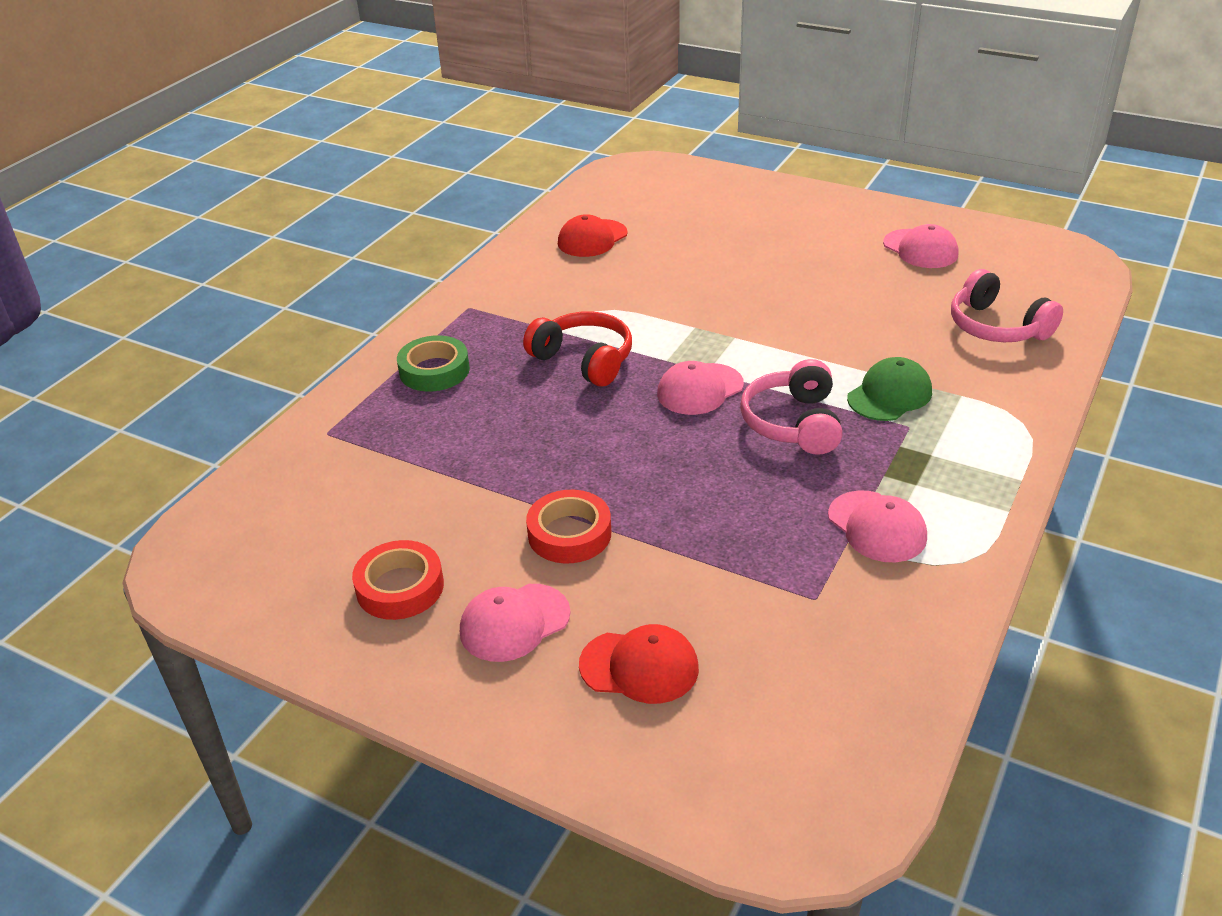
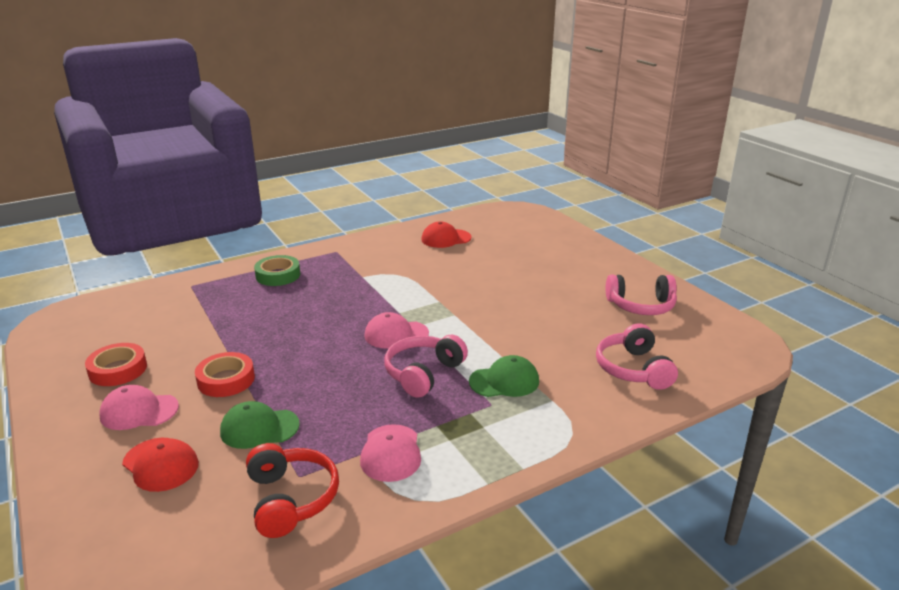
camera: 30 degrees right, 10 degrees down
(584, 360) = (356, 297): red headphones -> red headphones (291, 499)
(696, 570) = (259, 428): none -> green cap
(920, 249) = (641, 306): pink cap -> pink headphones

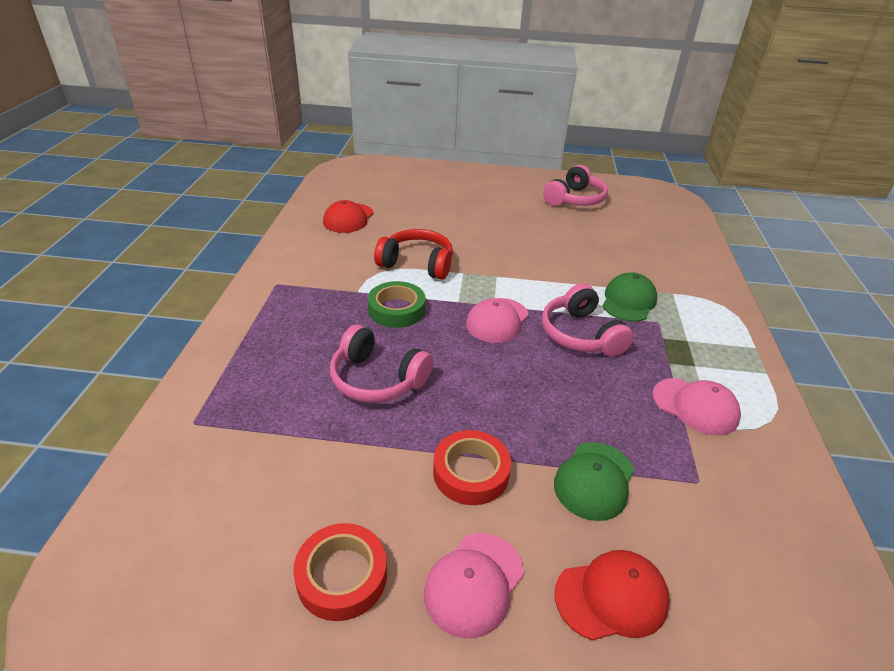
camera: 55 degrees left, 10 degrees up
(278, 275) = (272, 343): green tape -> green tape (396, 310)
(291, 499) = (734, 502): red headphones -> red headphones (417, 264)
(633, 369) = (657, 243): pink headphones -> pink headphones (377, 379)

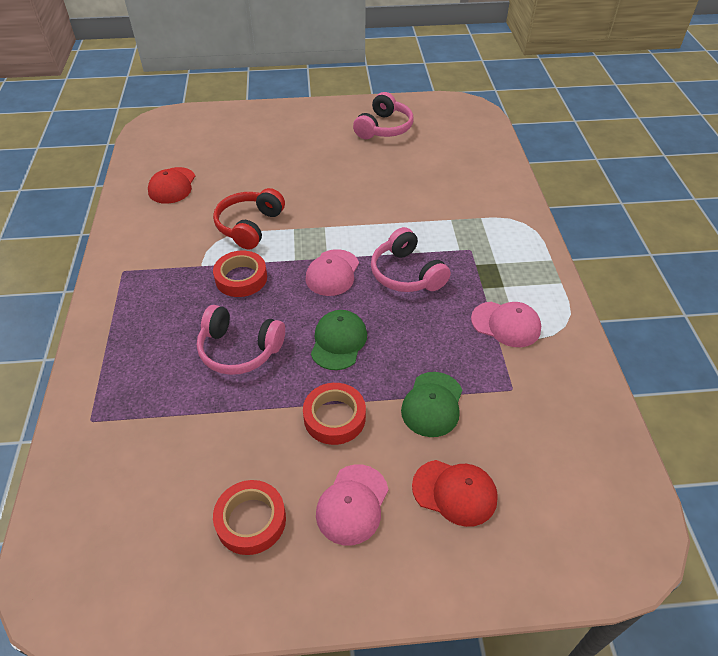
camera: 10 degrees left, 10 degrees up
(396, 310) = (241, 278): green tape -> red tape
(417, 264) = (249, 226): red headphones -> red headphones turned 75 degrees counterclockwise
(611, 597) = (454, 492): red cap -> red cap turned 45 degrees clockwise
(628, 301) = (443, 232): green cap -> green cap (338, 341)

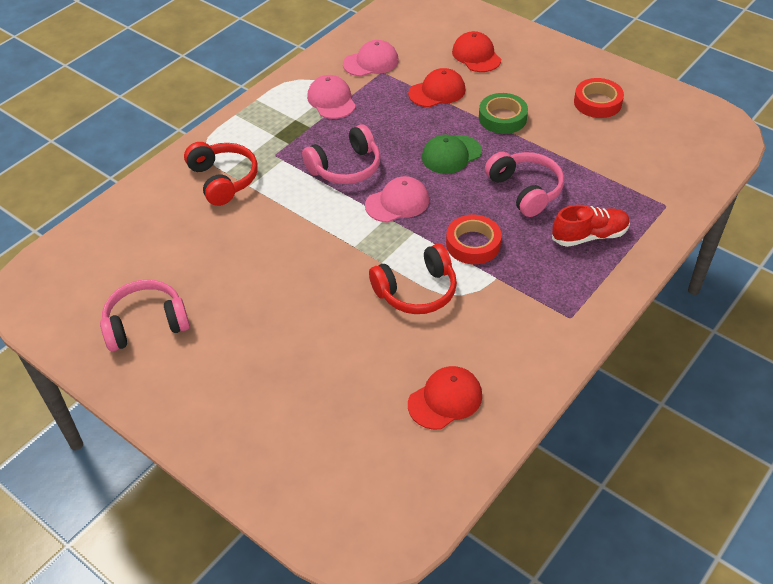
camera: 135 degrees left, 0 degrees up
(149, 342) = (589, 236): none -> red shoe
(334, 417) = (502, 118): red tape -> green tape
(352, 504) = (535, 79): pink cap -> pink cap (371, 62)
(406, 274) = (346, 168): pink headphones -> pink headphones turned 45 degrees clockwise
(432, 404) = (437, 91): green cap -> red cap
(473, 212) = (223, 180): none -> red headphones

